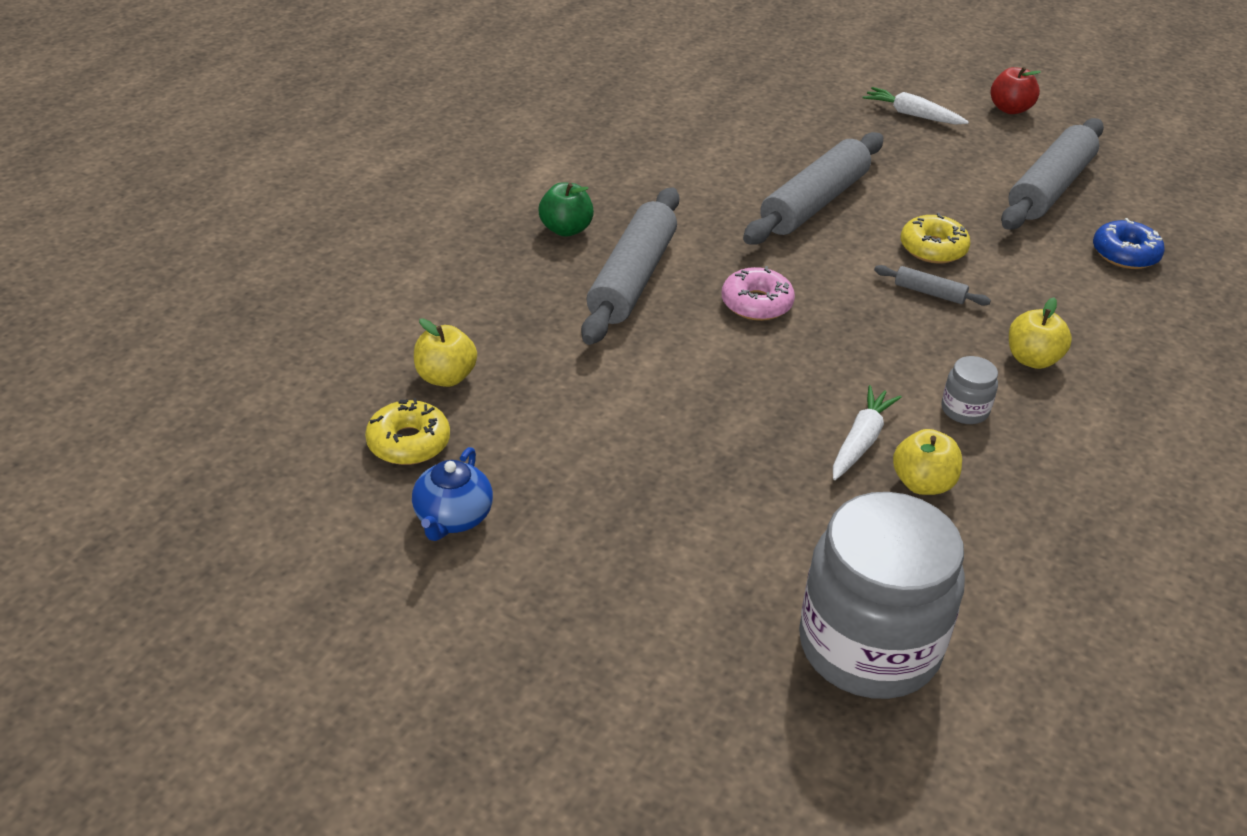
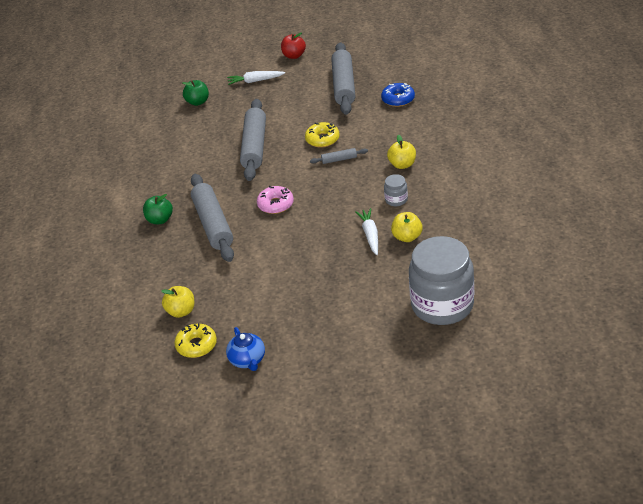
camera: 30 degrees left, 0 degrees up
(796, 101) = (197, 102): none -> green apple

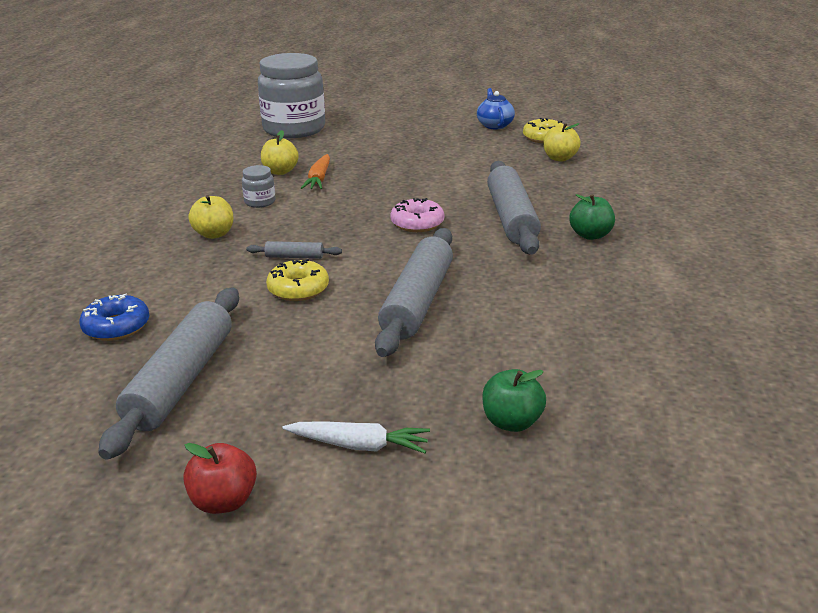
camera: 170 degrees left, 10 degrees down
(370, 235) = (319, 179): white carrot -> orange carrot

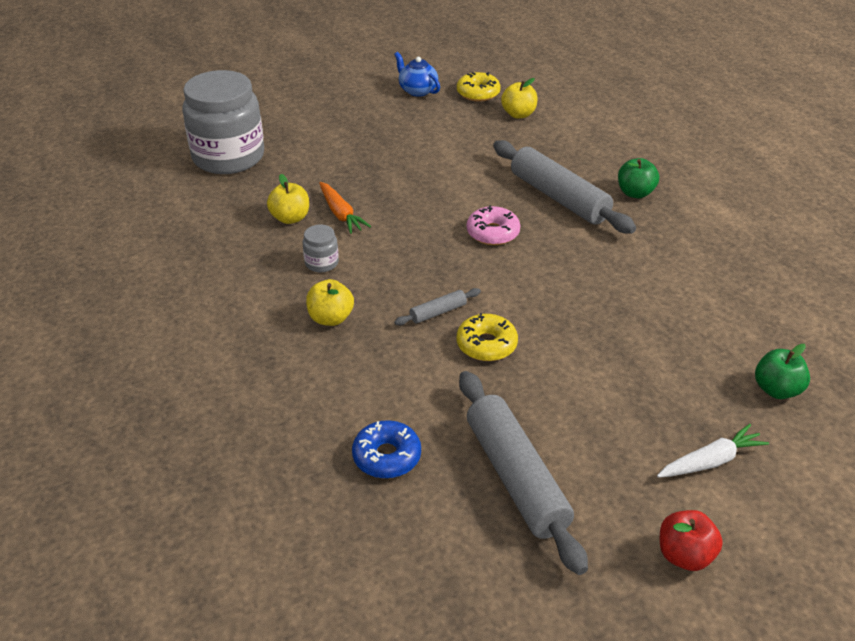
camera: 35 degrees left, 10 degrees up
(417, 302) = (593, 315): grey rolling pin -> none

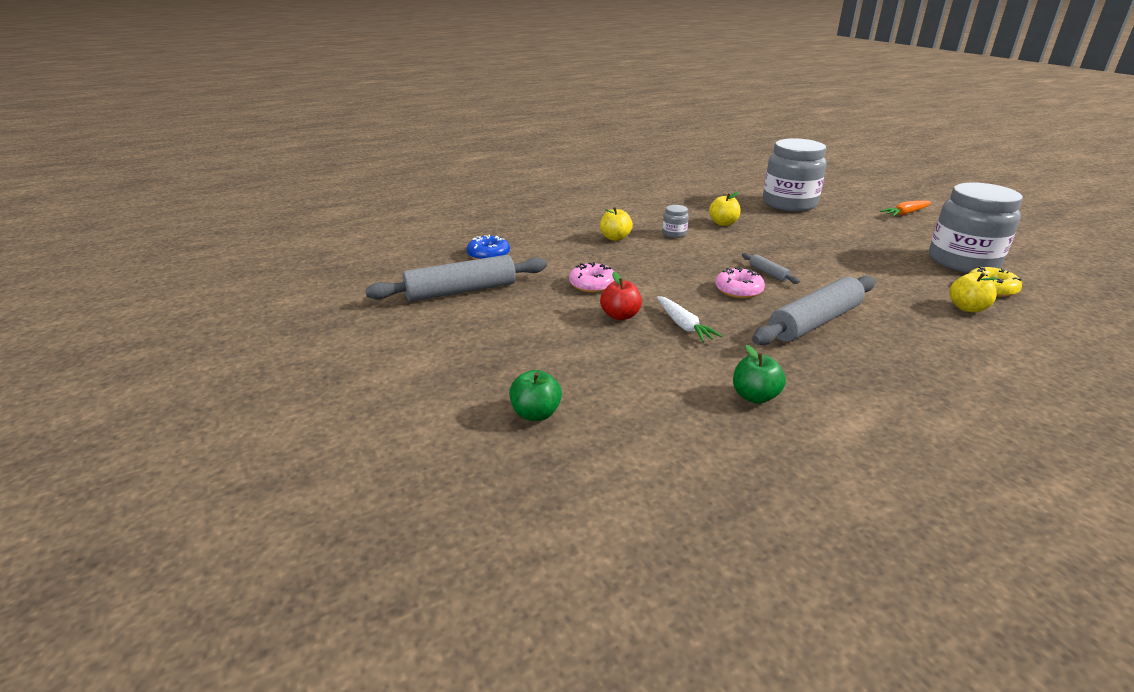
camera: 90 degrees right, 10 degrees down
(340, 214) = (737, 237): orange carrot -> orange carrot (905, 213)
(417, 90) = (963, 261): blue teapot -> grey jar
(438, 312) = (627, 269): grey rolling pin -> grey rolling pin (768, 273)
(486, 345) = (592, 285): yellow donut -> pink donut
(635, 193) = (853, 366): green apple -> green apple (755, 396)
(684, 555) = (372, 344): red apple -> red apple (620, 316)
(710, 461) = (455, 365): white carrot -> white carrot (683, 325)

